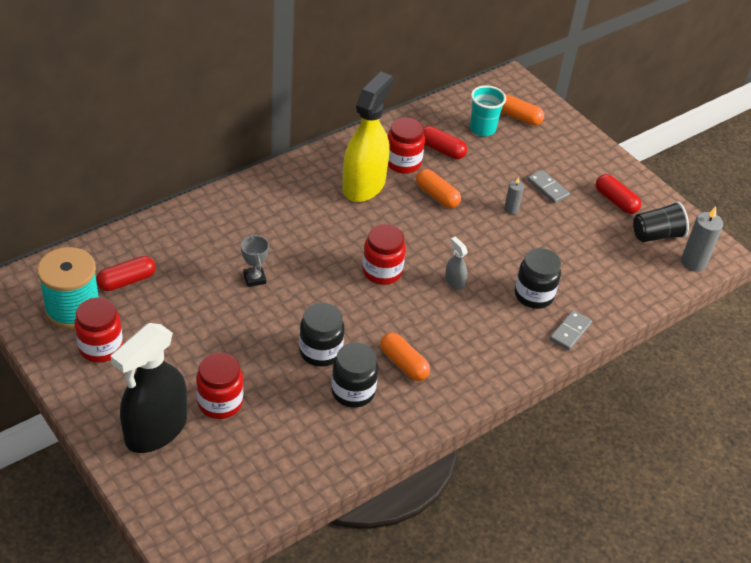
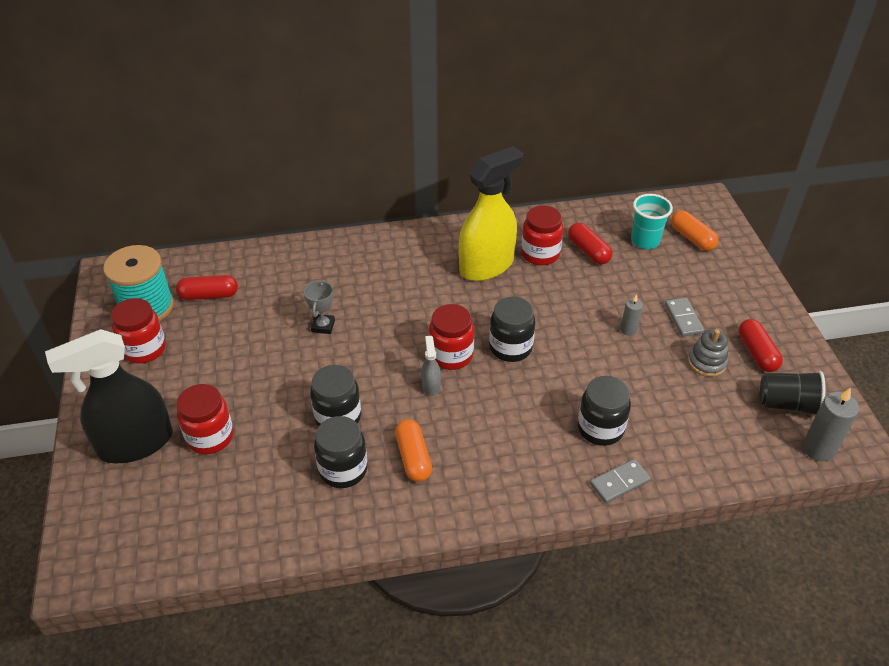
camera: 30 degrees right, 0 degrees up
(426, 251) = (510, 347): none -> black jar
(437, 196) = (556, 295): orange capsule -> none
(454, 282) = (520, 388): grey spray bottle -> grey spray bottle (431, 386)
(583, 219) = (706, 362): none -> grey stacking toy

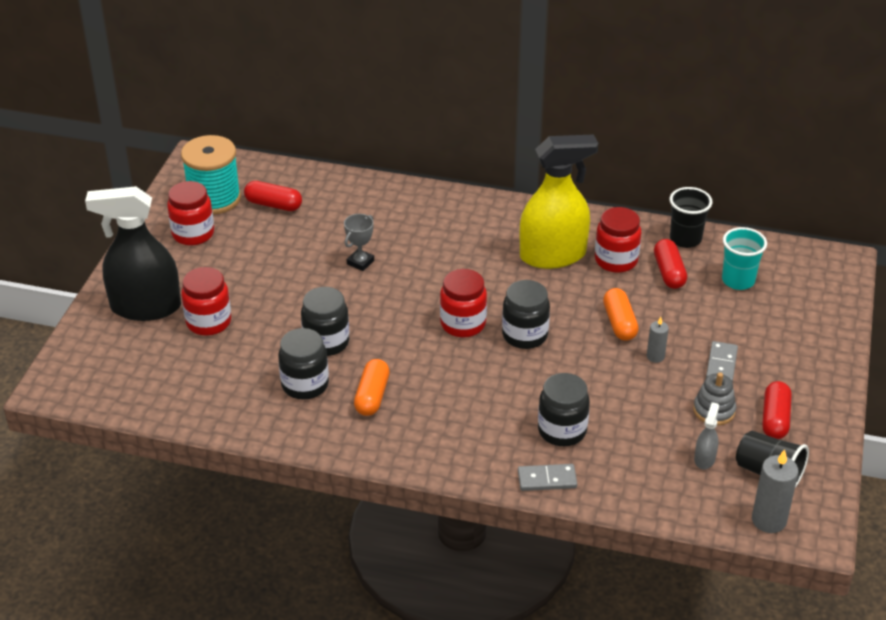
camera: 25 degrees right, 5 degrees down
(431, 386) = (426, 343): grey spray bottle -> grey spray bottle (704, 459)
(581, 218) = (685, 239): none -> black cup
(692, 238) = (792, 293): orange capsule -> orange capsule (619, 323)

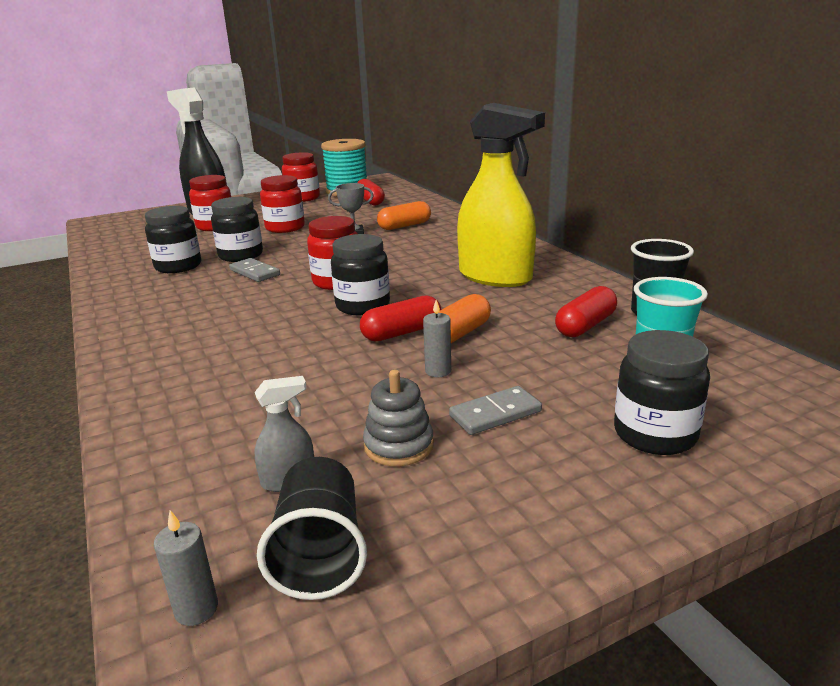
camera: 50 degrees right, 15 degrees down
(372, 396) = (191, 288): orange capsule -> orange capsule (404, 226)
(547, 479) = (140, 396): grey domino -> grey domino (254, 272)
(562, 431) = (237, 372): black jar -> black jar (655, 434)
(616, 260) = (546, 299): red jar -> red jar (285, 228)
(769, 520) = (196, 609): grey candle -> grey candle, size x0.58
(775, 419) = (452, 502): red capsule -> red capsule (402, 332)

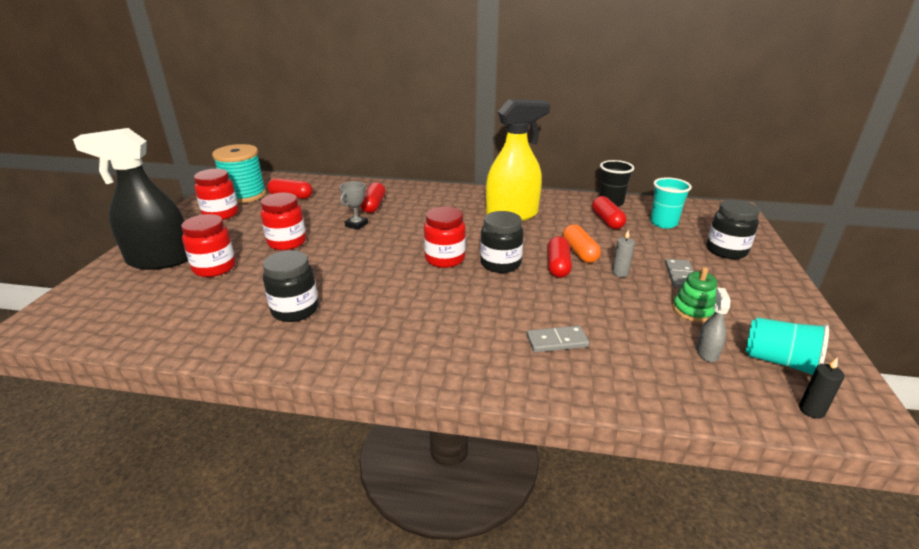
camera: 55 degrees left, 5 degrees up
(196, 609) = (811, 410): grey candle -> black candle
(241, 255) = (321, 277): black jar -> none
(254, 272) = (373, 282): grey domino -> grey domino (557, 341)
(320, 553) = (779, 361): black cup -> turquoise cup
(398, 445) = (693, 310): grey stacking toy -> green stacking toy
(404, 226) = (374, 205): orange capsule -> red capsule

